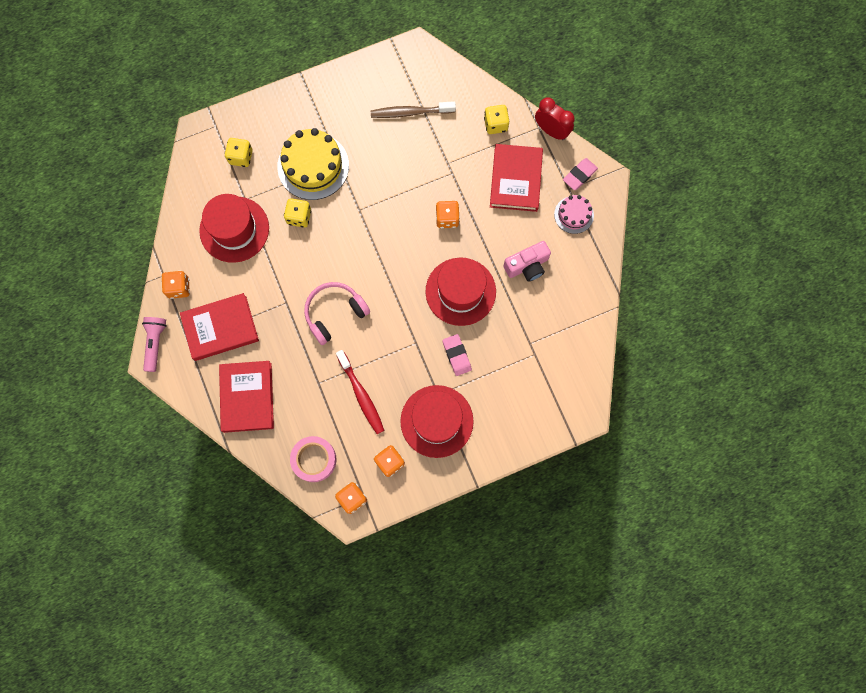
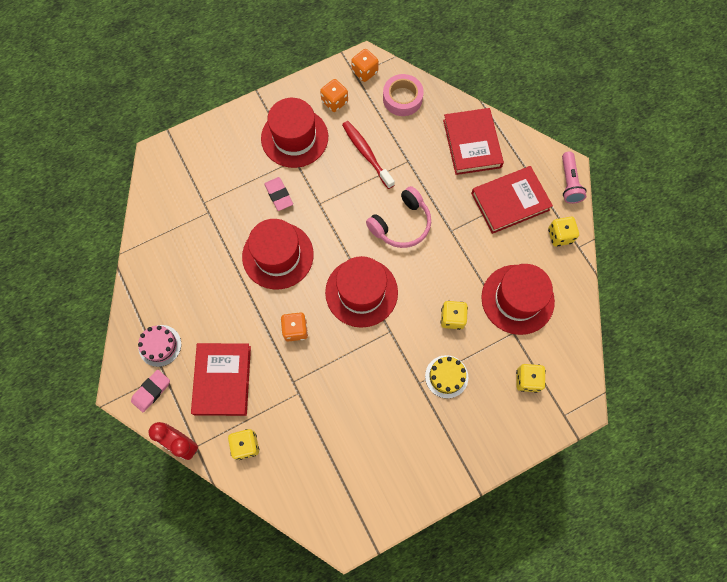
camera: 175 degrees right, 5 degrees down
(179, 288) = (560, 236): orange dice -> yellow dice
(313, 166) = (446, 376): yellow cake -> yellow cake, size x0.55
(382, 248) = (361, 292): none -> red hat
(410, 112) = (345, 451): brown toothbrush -> none
(527, 266) = (210, 286): pink camera -> none

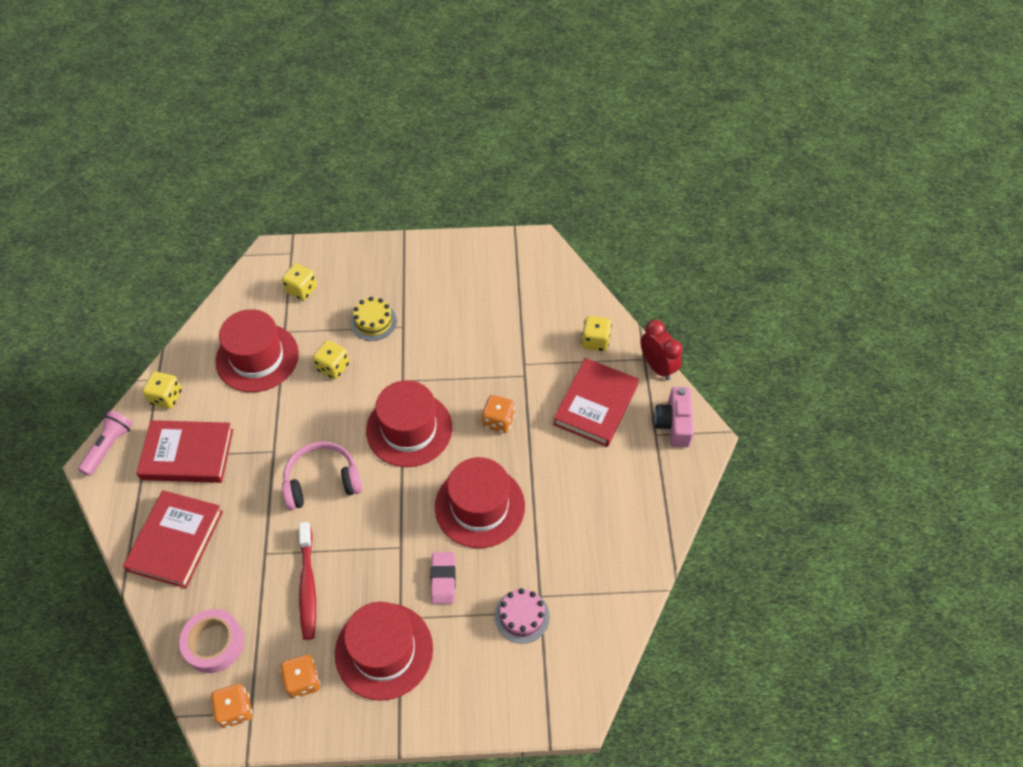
camera: 155 degrees left, 15 degrees down
(151, 391) = (674, 424): pink eraser -> pink camera
(160, 345) = (651, 465): pink cake -> pink cake (522, 616)

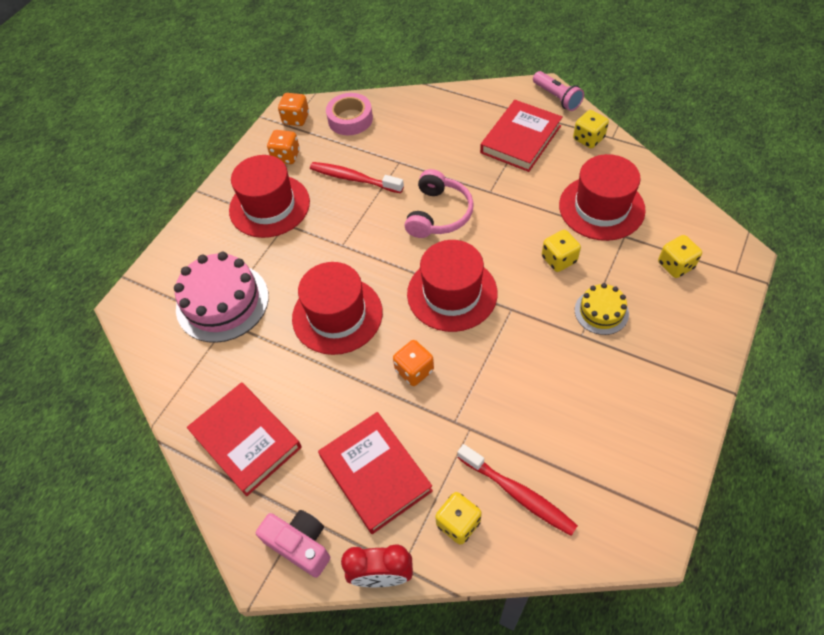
camera: 125 degrees right, 0 degrees up
(176, 541) = (445, 117): red book -> red book (246, 440)
(443, 579) = (293, 262): pink eraser -> none
(522, 616) = (222, 302): pink cake -> pink cake, size x1.83
(553, 317) = (518, 494): none -> red toothbrush

